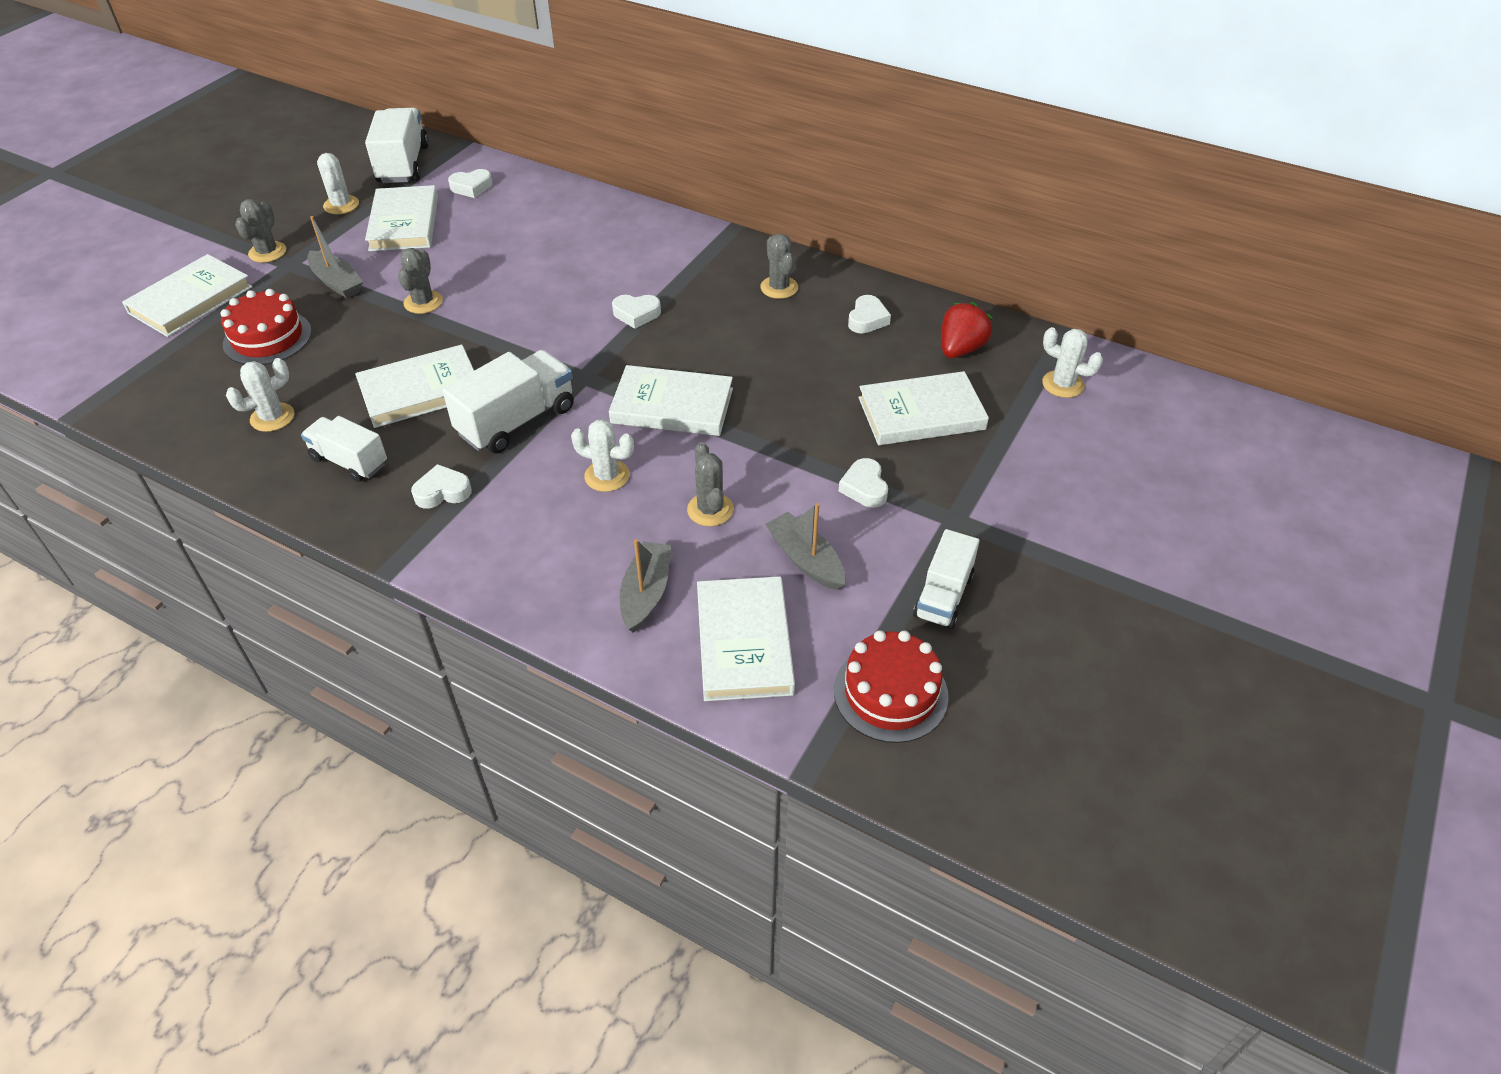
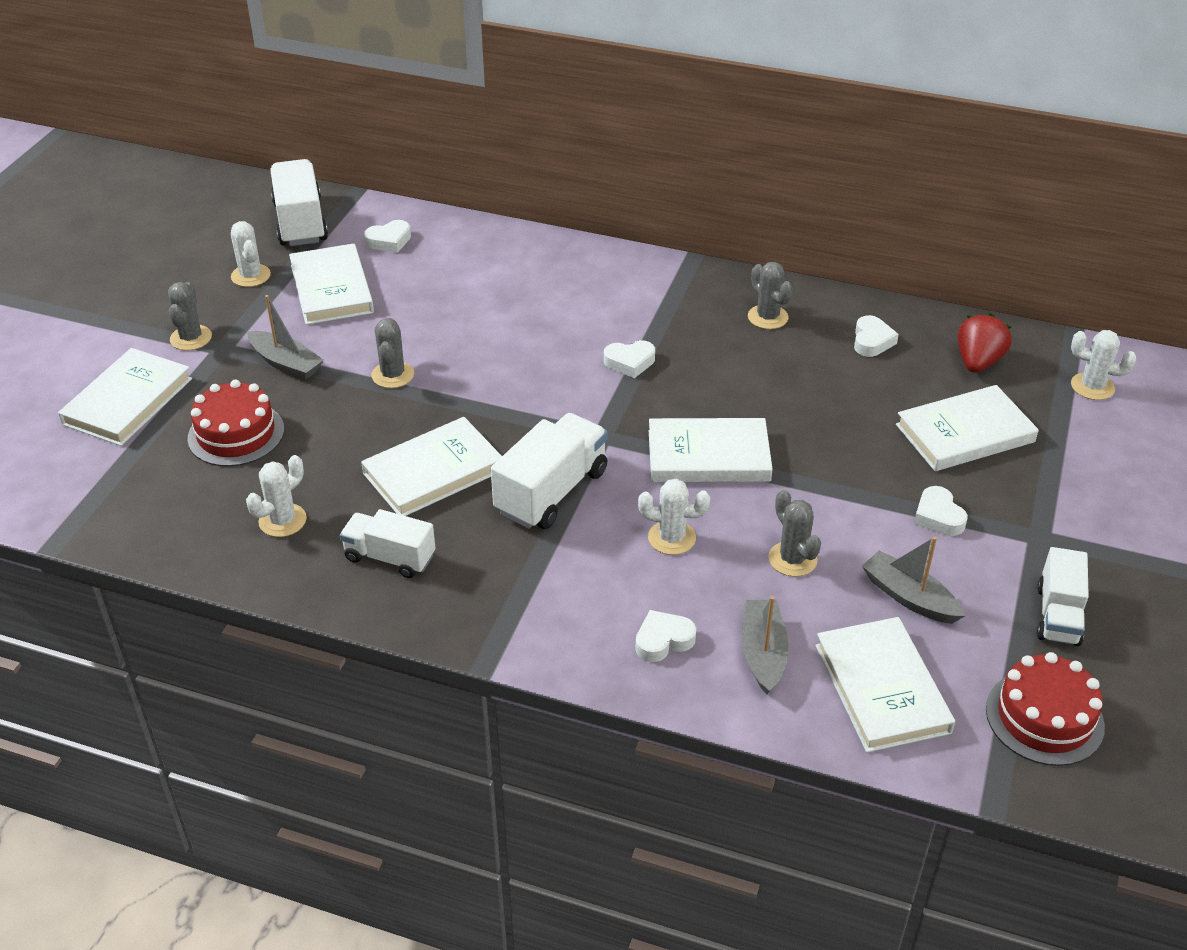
camera: 10 degrees left, 5 degrees down
(442, 492) = (505, 577): white heart -> white heart (663, 640)

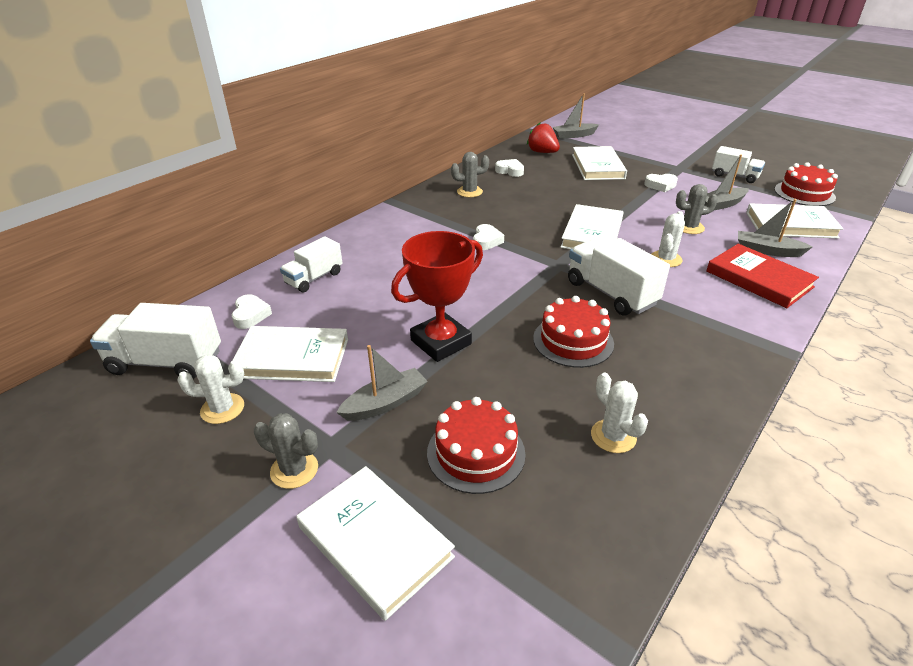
camera: 70 degrees left, 5 degrees down
(390, 557) = (670, 379): white truck -> white truck (314, 278)
(393, 375) = (441, 342): grey cactus -> red trophy
(433, 472) = (573, 341): white book -> red cake
(663, 640) = (759, 279): white heart -> red book
(1092, 386) = (574, 135): white cactus -> grey boat

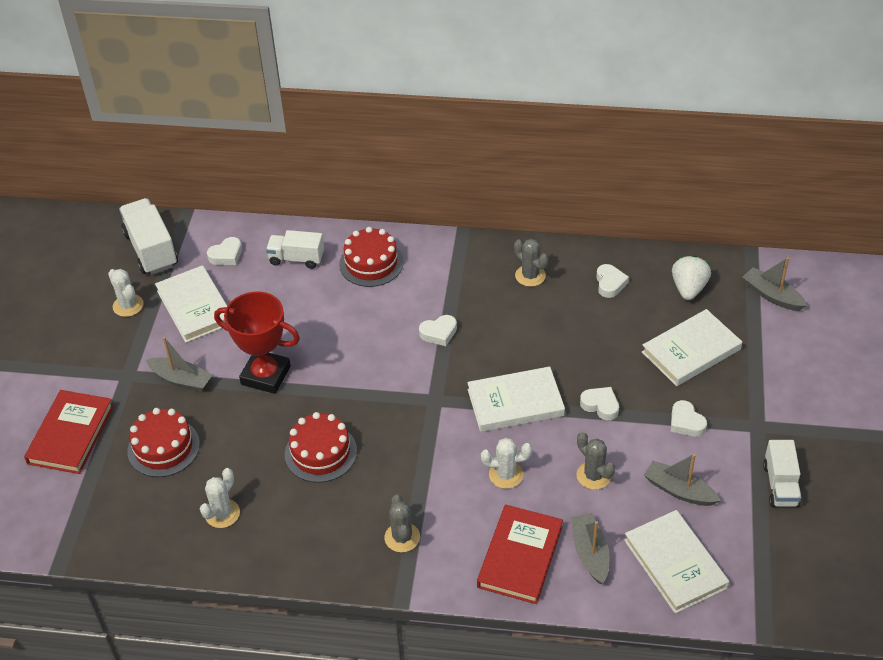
camera: 60 degrees right, 10 degrees up
(294, 470) = (100, 370): grey cactus -> grey cactus (402, 537)
(375, 542) = (71, 434): white book -> red book
(542, 152) = (688, 288): red strawberry -> white strawberry
(611, 293) = (411, 453): white truck -> none
(622, 206) = (600, 405): none -> white heart
(804, 193) = (785, 564): red cake -> red cake (371, 263)

